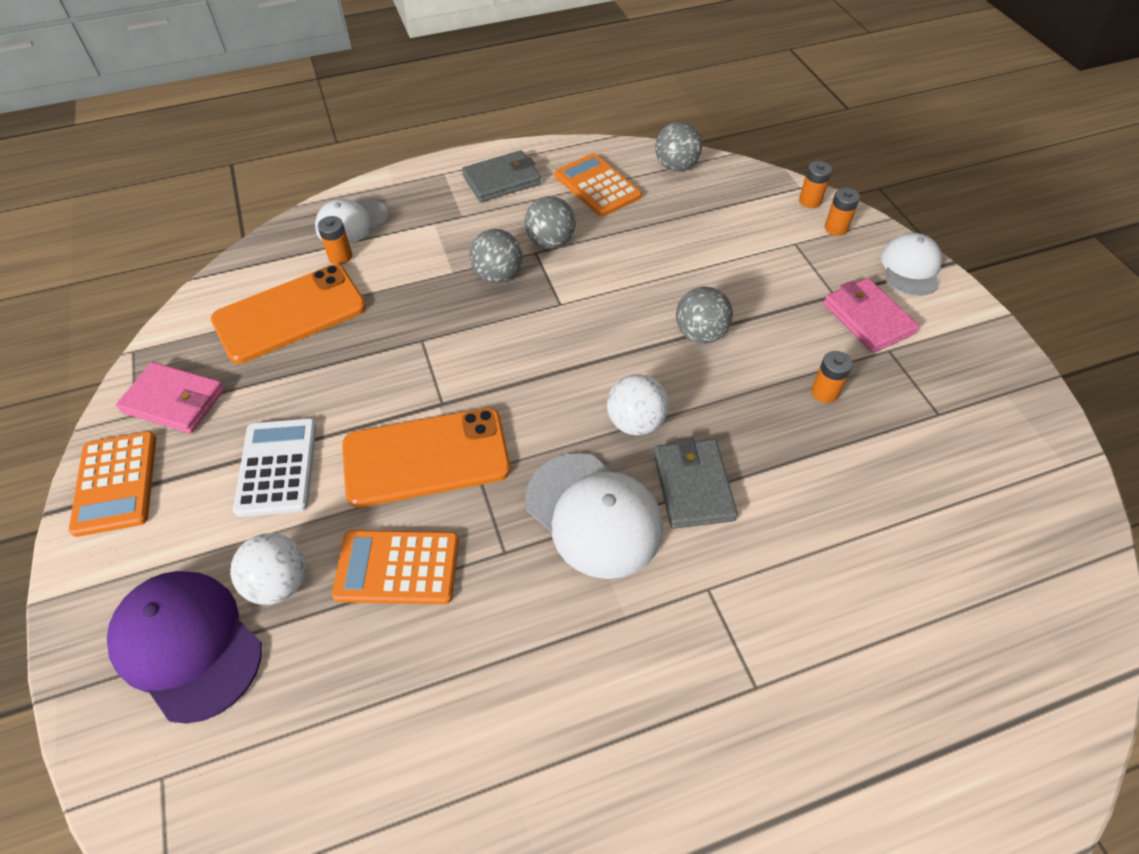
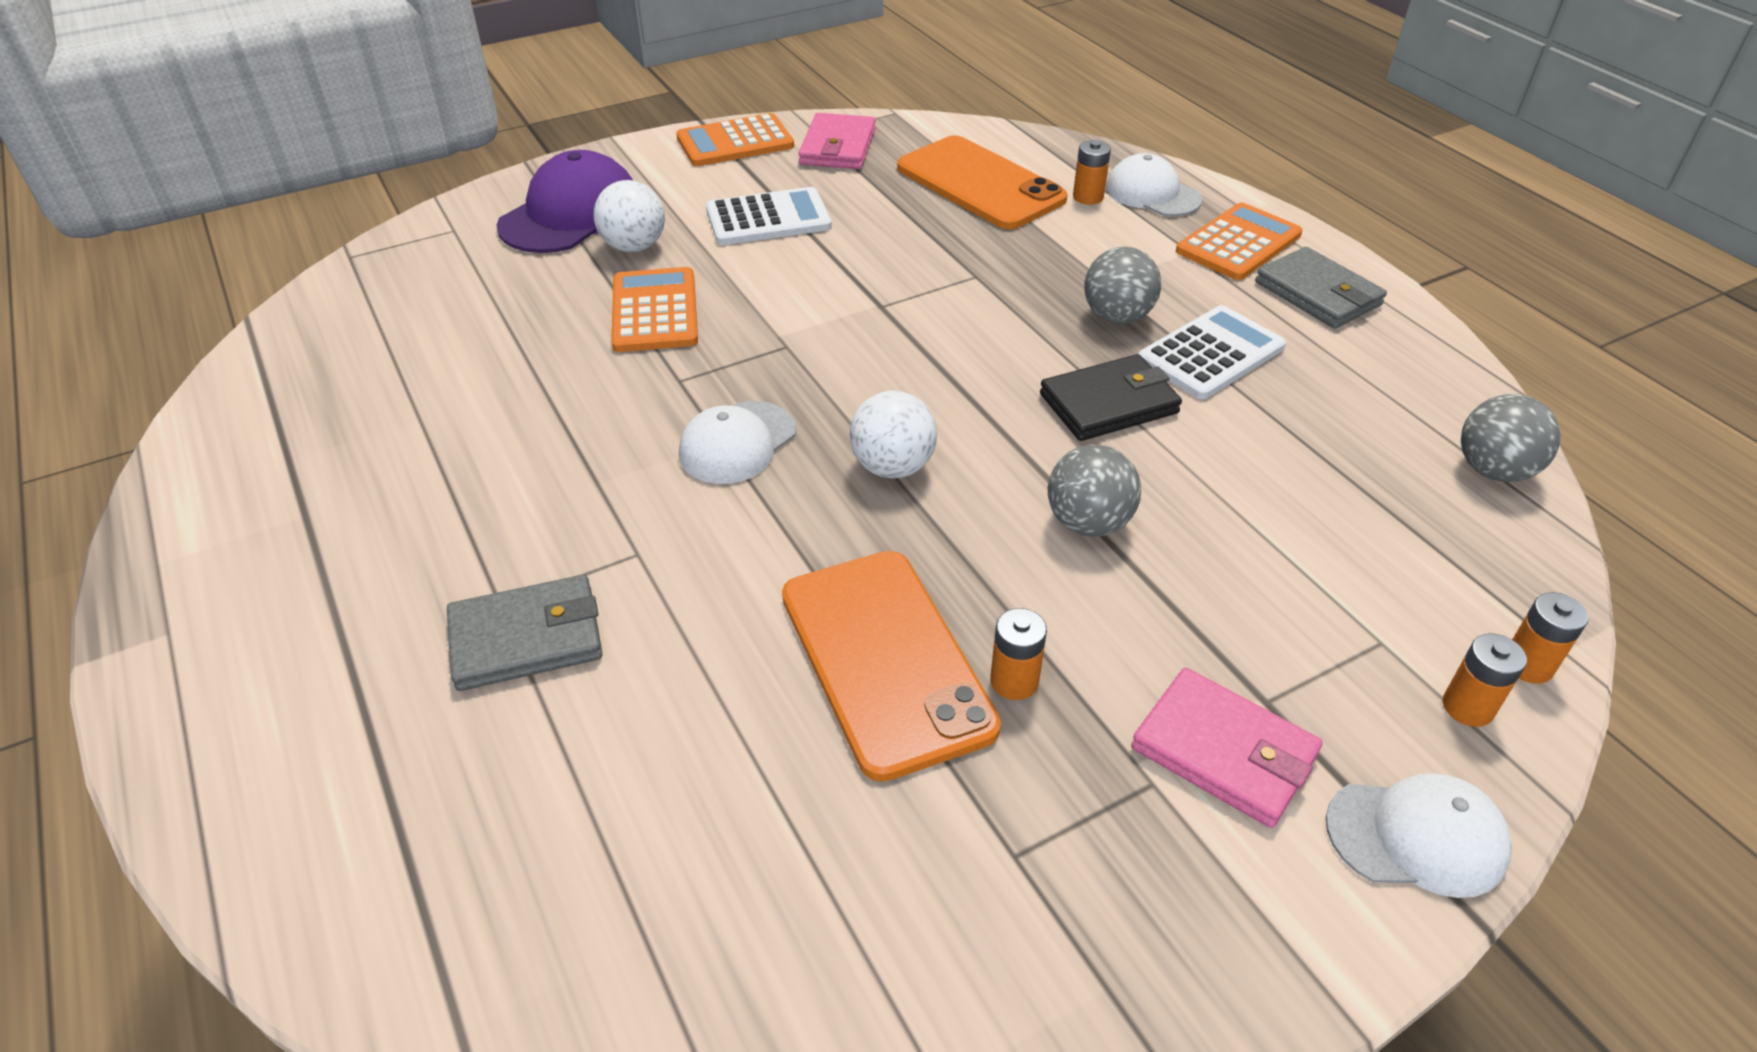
camera: 80 degrees right, 10 degrees down
(426, 457) = (799, 307): orange phone -> orange phone (886, 660)
(550, 242) = (1211, 354): grey ball -> white calculator
(590, 300) = (1109, 403): none -> black wallet
(594, 514) = (737, 443): white cap -> white cap, size x0.66
(597, 186) = (1371, 385): orange calculator -> orange calculator (1238, 243)
(693, 486) = (795, 530): grey wallet -> grey wallet (527, 638)
(868, 318) = (1224, 751): pink wallet -> pink wallet turned 75 degrees clockwise

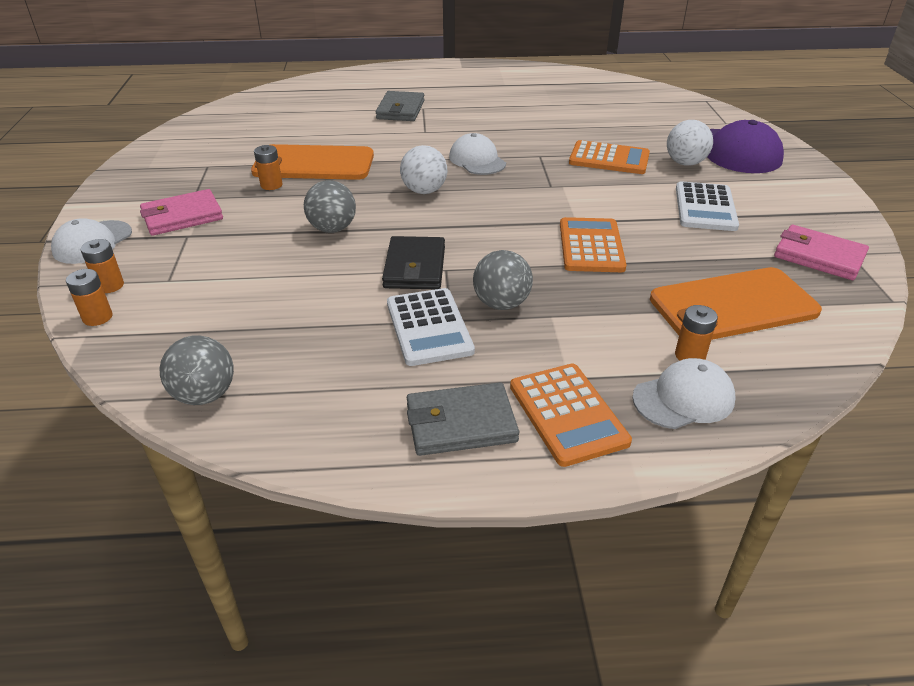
camera: 115 degrees right, 5 degrees down
(735, 142) = (833, 217): orange calculator -> orange calculator (591, 246)

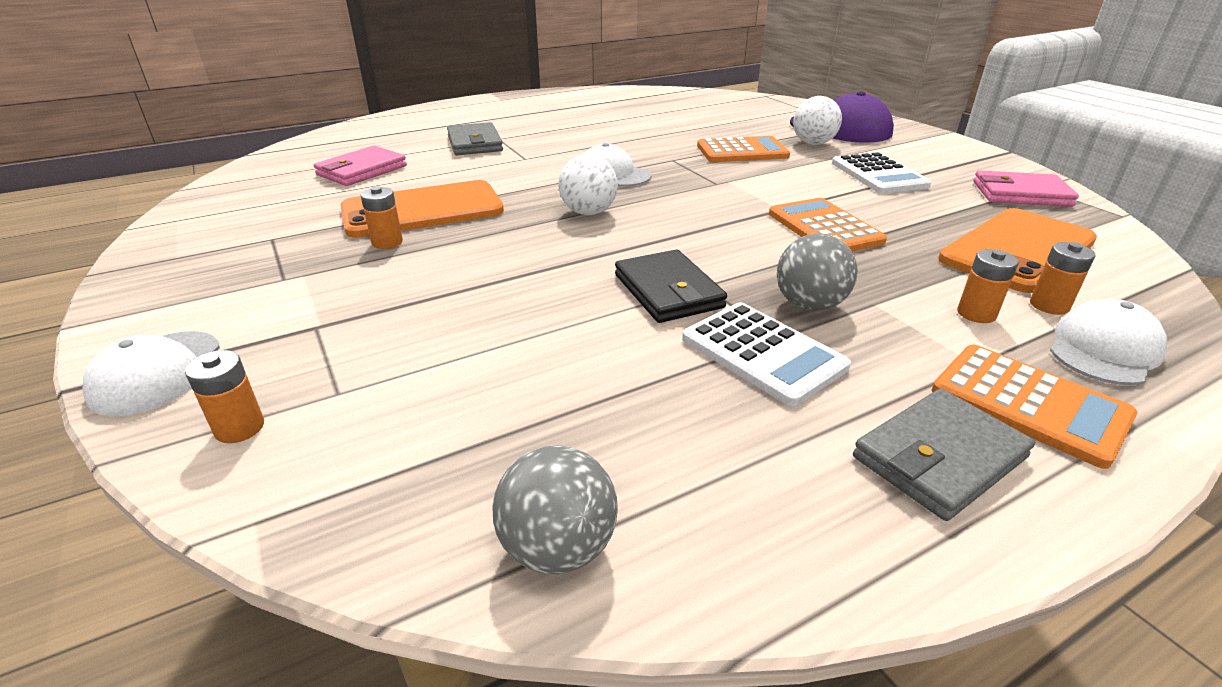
camera: 25 degrees left, 5 degrees down
(97, 317) = (256, 484): orange battery -> orange battery (976, 314)
(182, 216) = (286, 305): pink wallet -> pink wallet (362, 170)
(332, 229) = (520, 273): grey ball -> none

